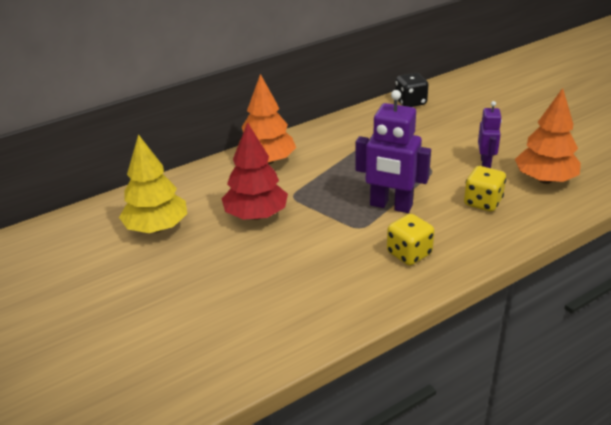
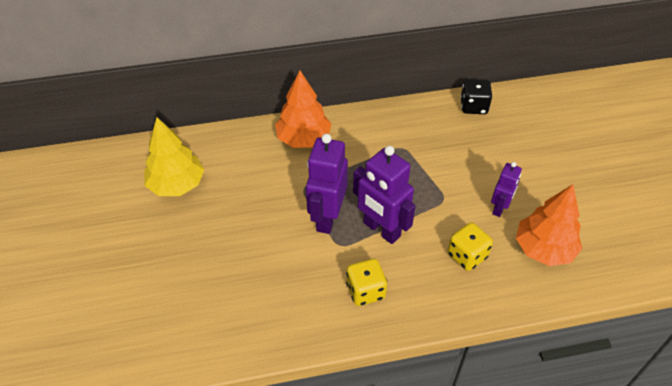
camera: 20 degrees right, 15 degrees up
(256, 215) = (261, 199): red tree -> none
(332, 211) = (327, 218): none -> purple robot

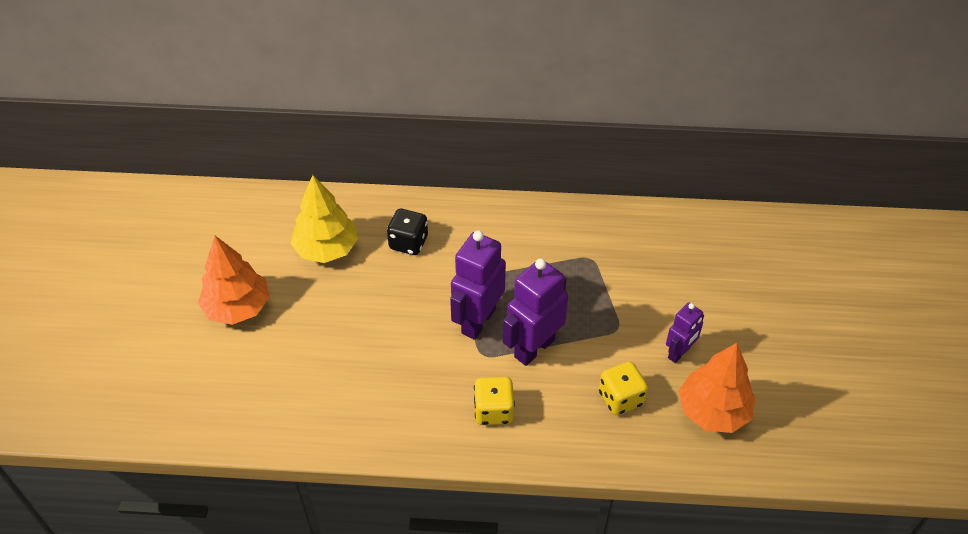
camera: 15 degrees right, 0 degrees up
(303, 139) = (480, 225): orange tree -> orange tree (238, 308)
(381, 230) = (534, 348): purple robot -> purple robot turned 75 degrees clockwise
(473, 106) = (694, 226): black dice -> black dice (408, 243)

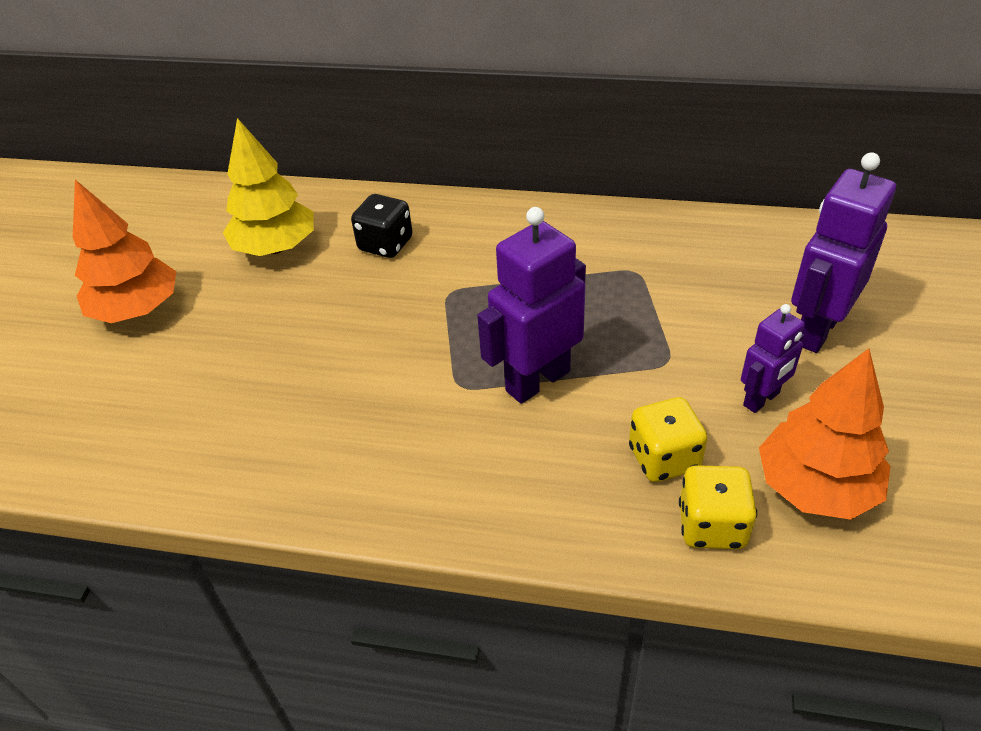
camera: 10 degrees right, 5 degrees down
(478, 321) = (461, 341): purple robot -> purple robot (816, 330)
(493, 411) = (461, 464): yellow dice -> yellow dice (711, 526)

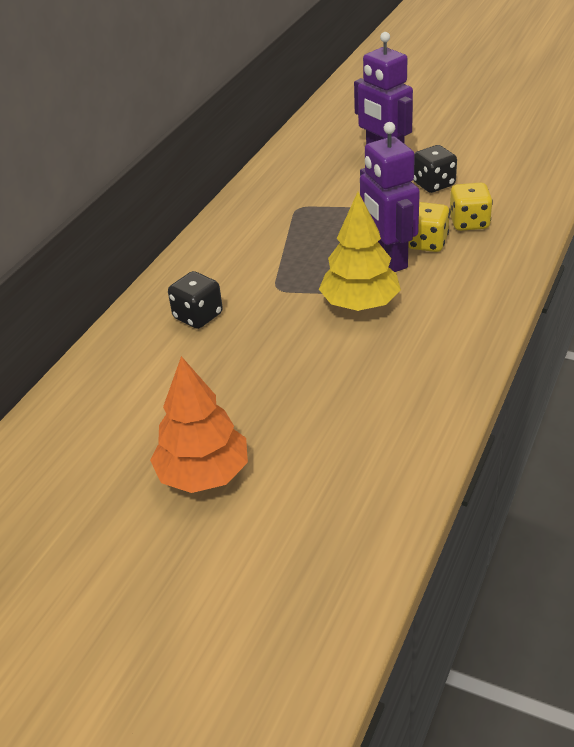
camera: 75 degrees left, 5 degrees down
(275, 248) = (162, 381): yellow tree -> yellow tree (360, 304)
(711, 526) = (521, 216): yellow dice -> yellow dice (426, 243)
(762, 399) = (433, 184): purple robot -> black dice
(815, 487) = (501, 181): orange tree -> none

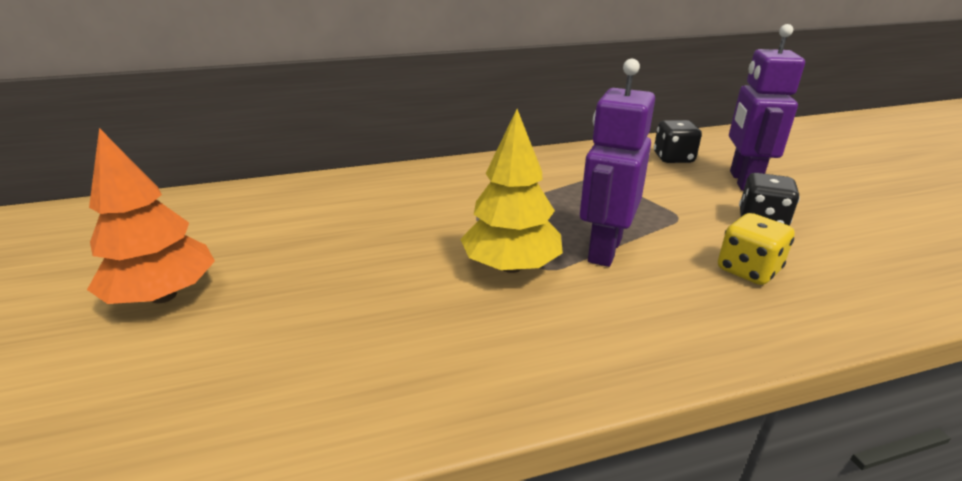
camera: 45 degrees right, 10 degrees down
(198, 316) = (392, 199): black dice -> black dice (673, 158)
(426, 243) = (667, 260): yellow dice -> none

